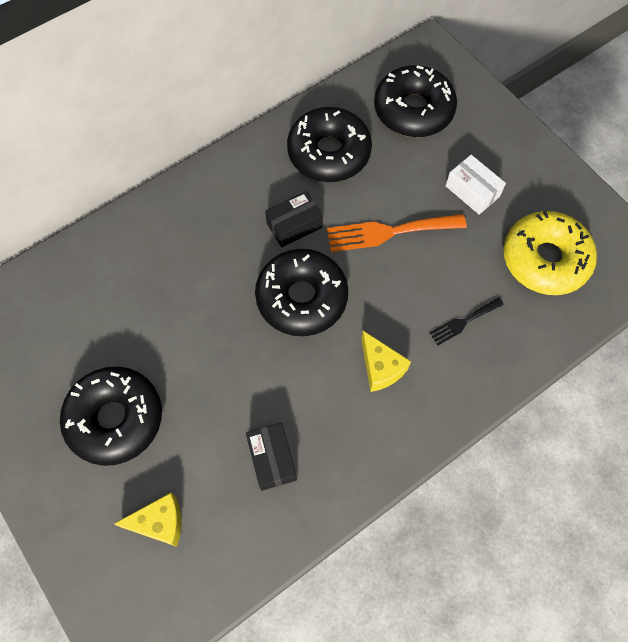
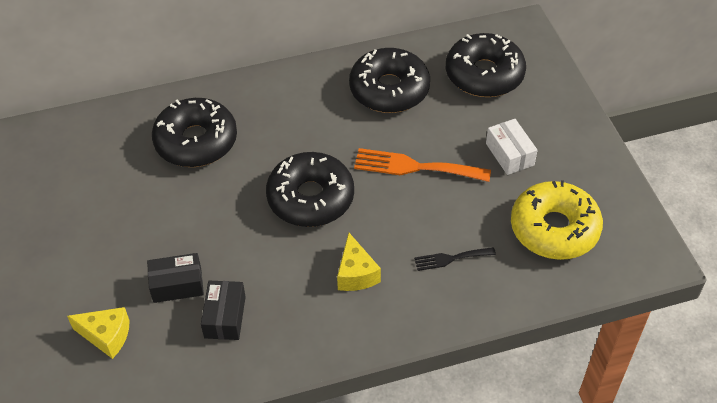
camera: 20 degrees right, 15 degrees down
(115, 419) = (107, 246): black donut -> black donut (196, 141)
(294, 225) = (331, 139): black box -> black box (177, 285)

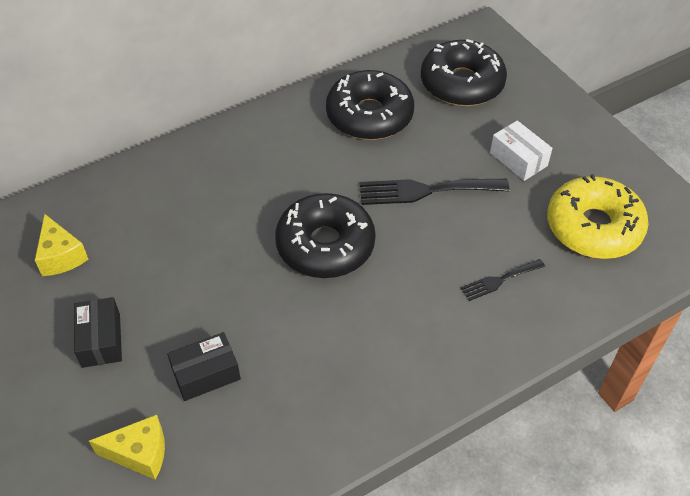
camera: 15 degrees left, 0 degrees up
(196, 141) = (176, 208): black donut -> none
(225, 317) = (273, 399): black box -> black box (101, 340)
(356, 273) = (404, 318): yellow cheese -> yellow cheese (61, 256)
(415, 167) = (426, 191): orange fork -> black fork

